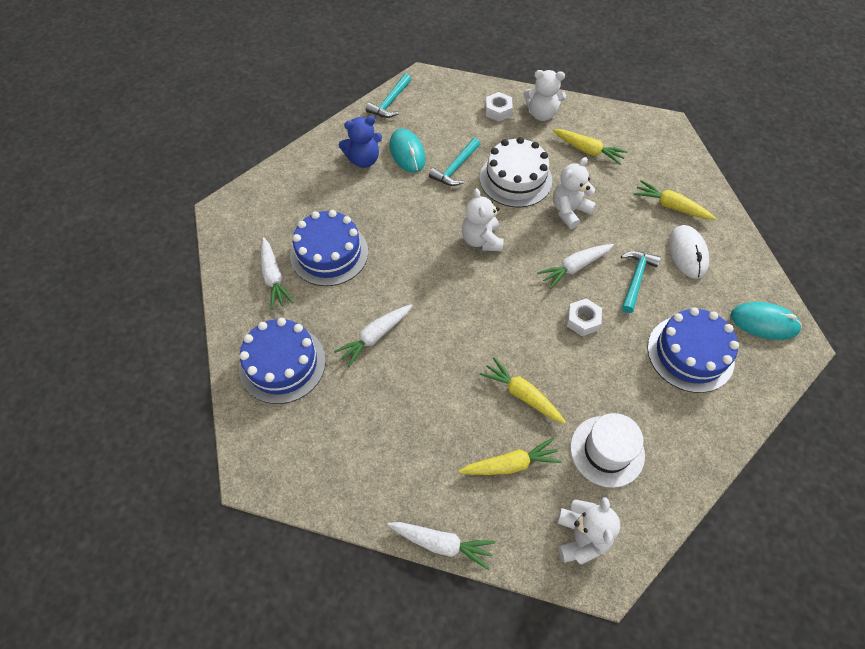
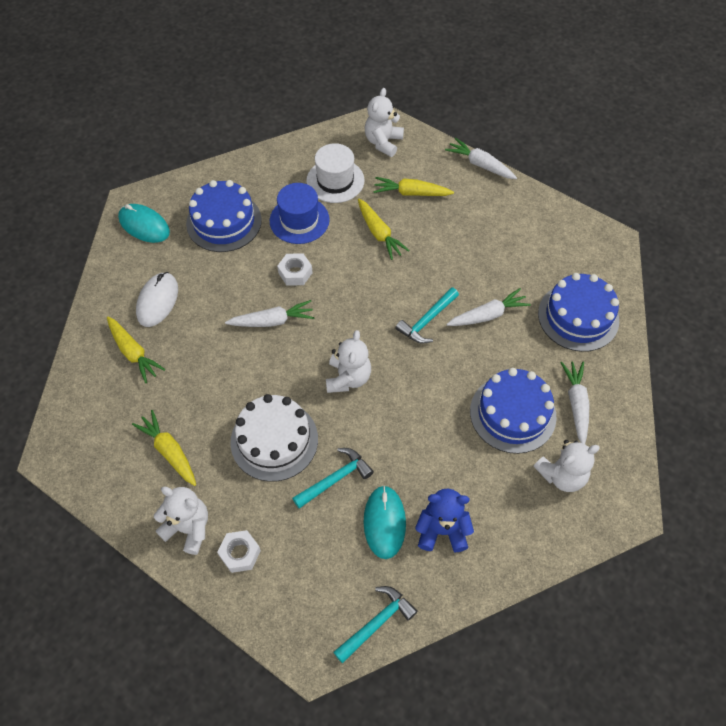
camera: 160 degrees left, 0 degrees up
(569, 211) = (240, 381): white teddy bear -> white teddy bear (562, 475)
(615, 382) = (299, 220): none -> blue hat
(635, 279) = (223, 293): turquoise hammer -> turquoise hammer (427, 321)

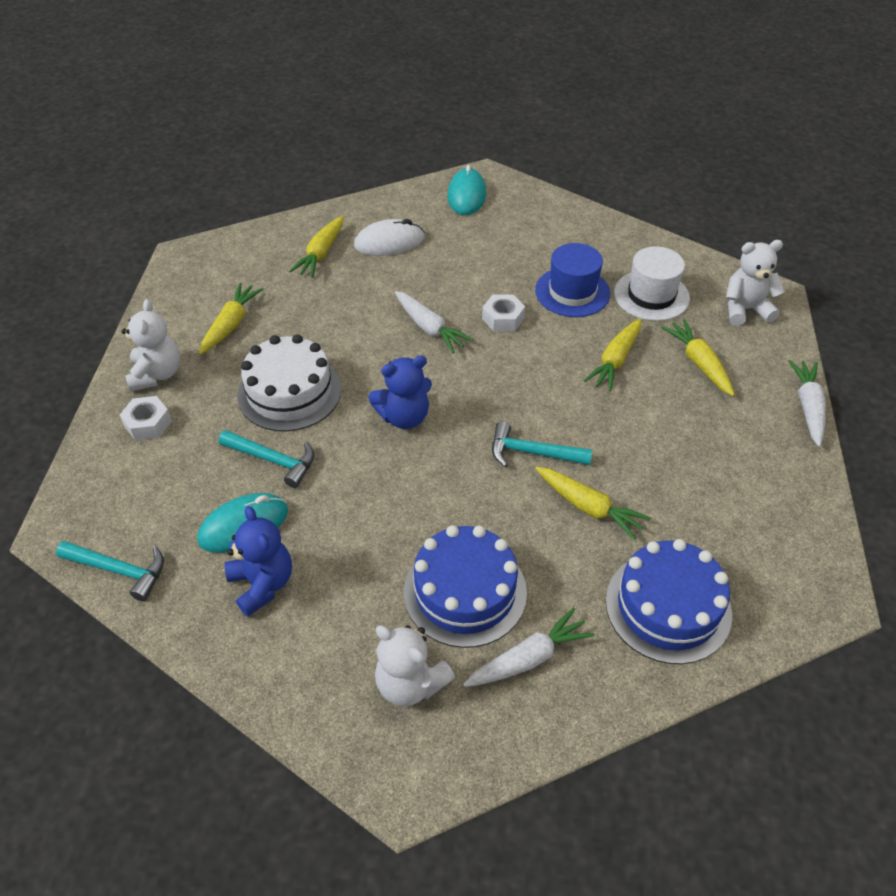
camera: 60 degrees right, 10 degrees down
(224, 222) = (519, 242): blue cake -> none
(348, 378) = (404, 417): white teddy bear -> blue teddy bear
(488, 315) = (589, 507): white carrot -> yellow carrot

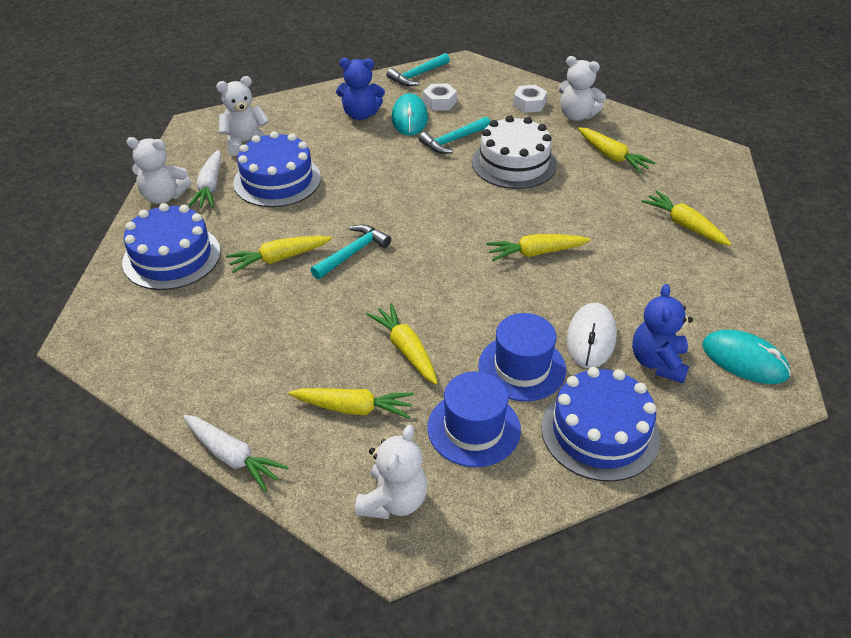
camera: 120 degrees right, 5 degrees down
(389, 242) = (681, 272): white mouse -> white mouse (591, 338)
(404, 417) = (444, 205): blue teddy bear -> blue teddy bear (658, 362)
(429, 328) = (535, 253): white carrot -> yellow carrot
(503, 318) = (517, 301): white nut -> white nut (439, 102)
(585, 699) = (164, 196): none -> white teddy bear
(594, 240) = (600, 432): none -> blue cake
(651, 295) = (474, 428): white hat -> blue hat

